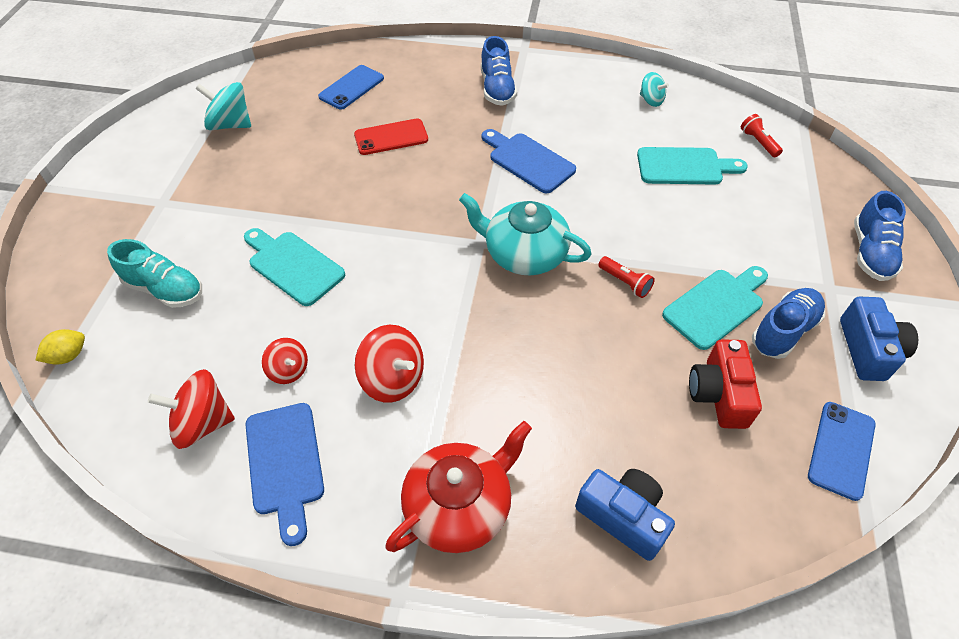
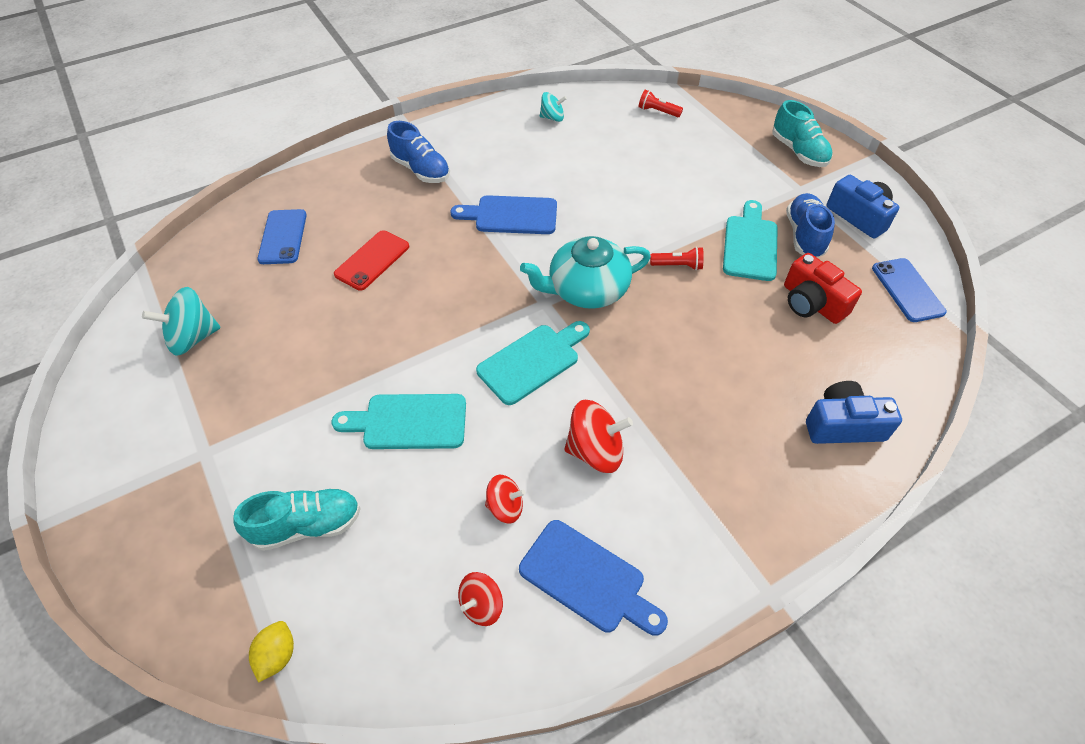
camera: 40 degrees left, 0 degrees up
(203, 423) = (481, 605): red spinning top -> red spinning top, size x0.61
(459, 505) = (742, 502): red teapot -> none
(684, 166) = (628, 156): turquoise cutting board -> turquoise cutting board (532, 361)
(870, 253) = (798, 152): blue shoe -> turquoise shoe

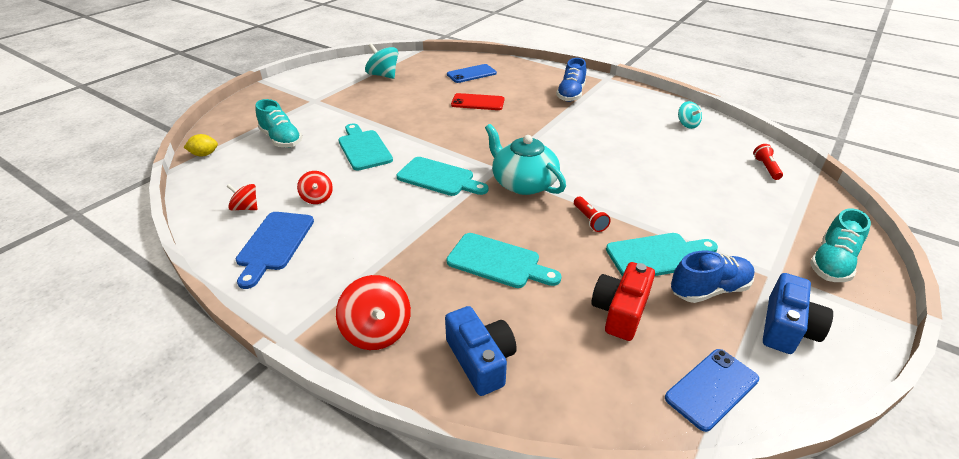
camera: 65 degrees right, 15 degrees down
(511, 215) = (564, 135): blue cutting board -> none
(595, 451) = (378, 222): red spinning top -> red spinning top (377, 331)
(713, 362) = (498, 262): none -> turquoise cutting board

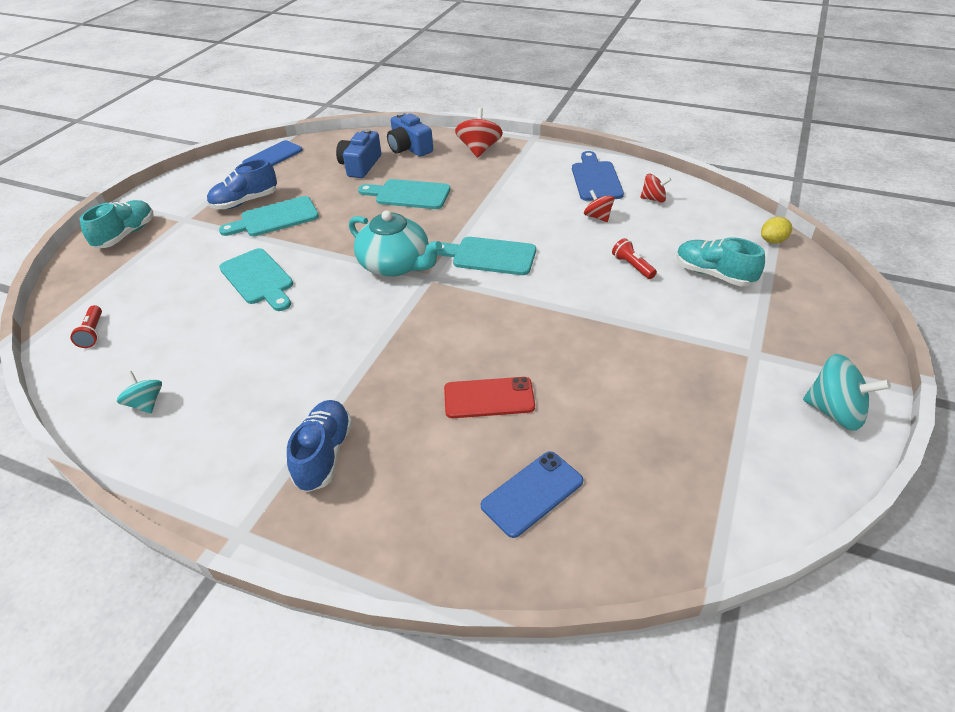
camera: 170 degrees right, 5 degrees up
(363, 148) = (601, 279): turquoise cutting board -> turquoise cutting board (258, 279)
(377, 331) = (479, 149): red spinning top -> red spinning top turned 45 degrees clockwise
(383, 75) = (705, 451): turquoise spinning top -> turquoise spinning top (834, 412)
(589, 220) = (328, 238): red flashlight -> red flashlight (632, 266)
(620, 311) = (317, 181): red camera -> none
(787, 328) = (203, 189): blue camera -> blue camera (360, 165)

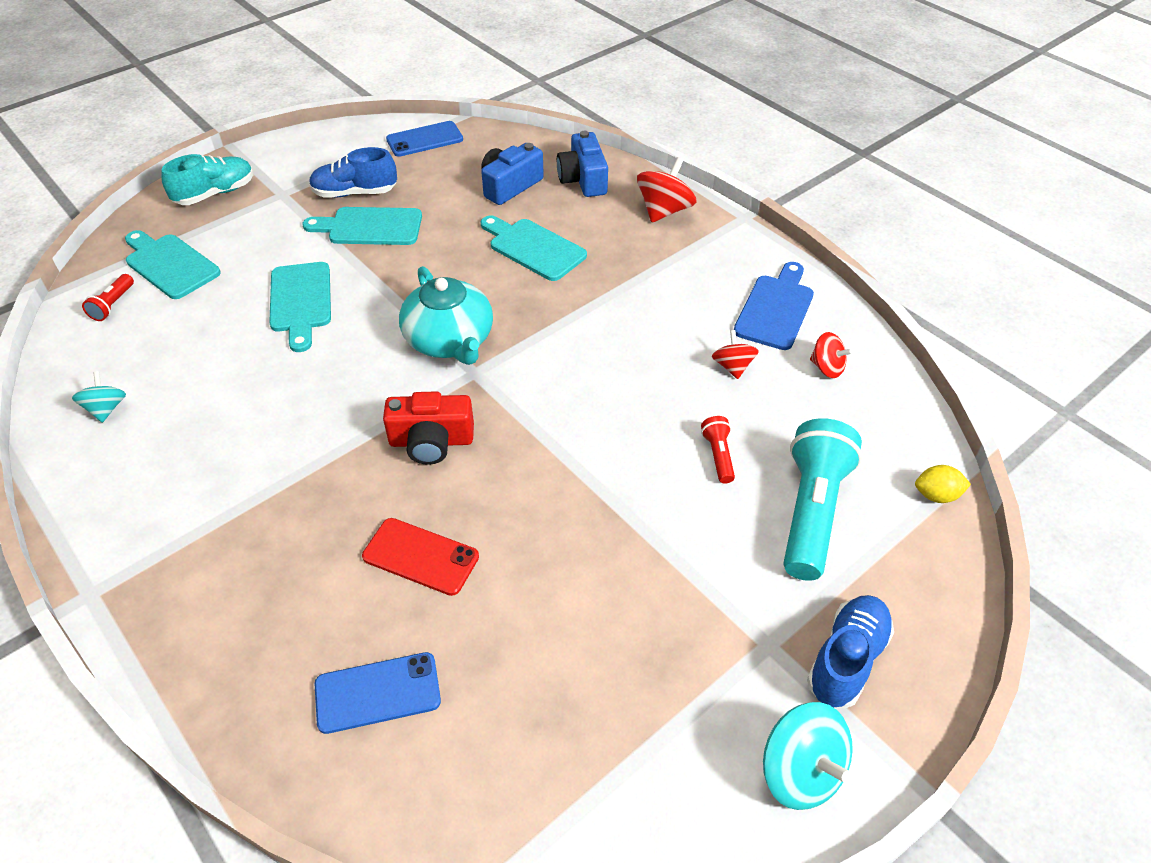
camera: 25 degrees right, 5 degrees up
(324, 454) = (218, 544): blue shoe -> blue shoe (846, 659)
(435, 327) = (431, 441): none -> red camera
(489, 256) = (560, 371): turquoise cutting board -> turquoise cutting board (169, 265)
(713, 274) = (812, 511): turquoise shoe -> turquoise flashlight

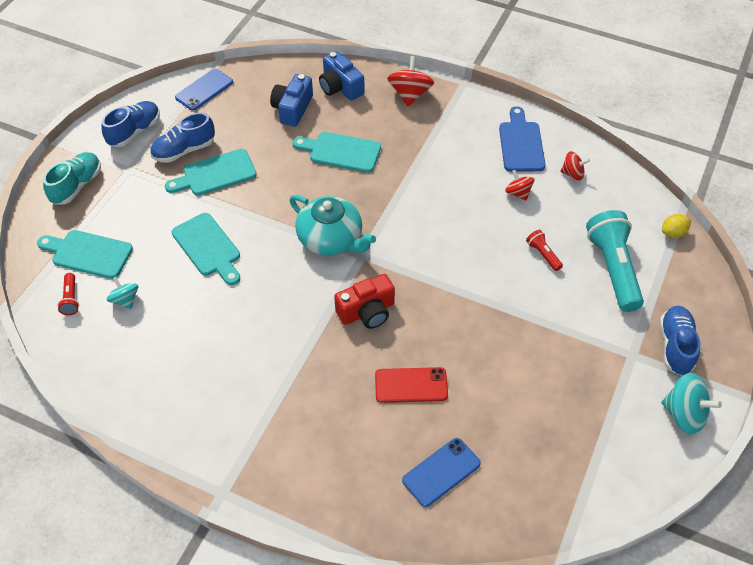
camera: 25 degrees left, 5 degrees up
(106, 409) = (131, 374): turquoise spinning top -> turquoise spinning top (125, 300)
(318, 159) = (134, 131): none -> blue shoe

